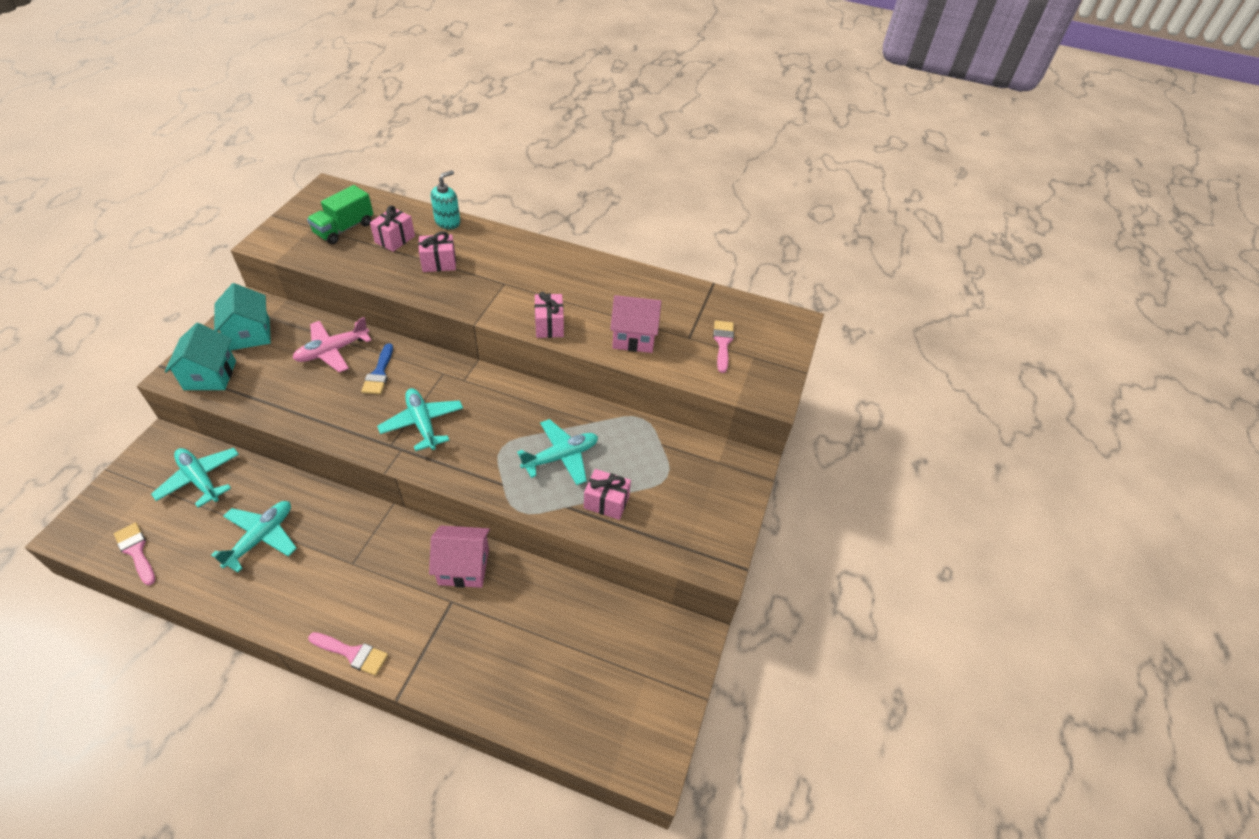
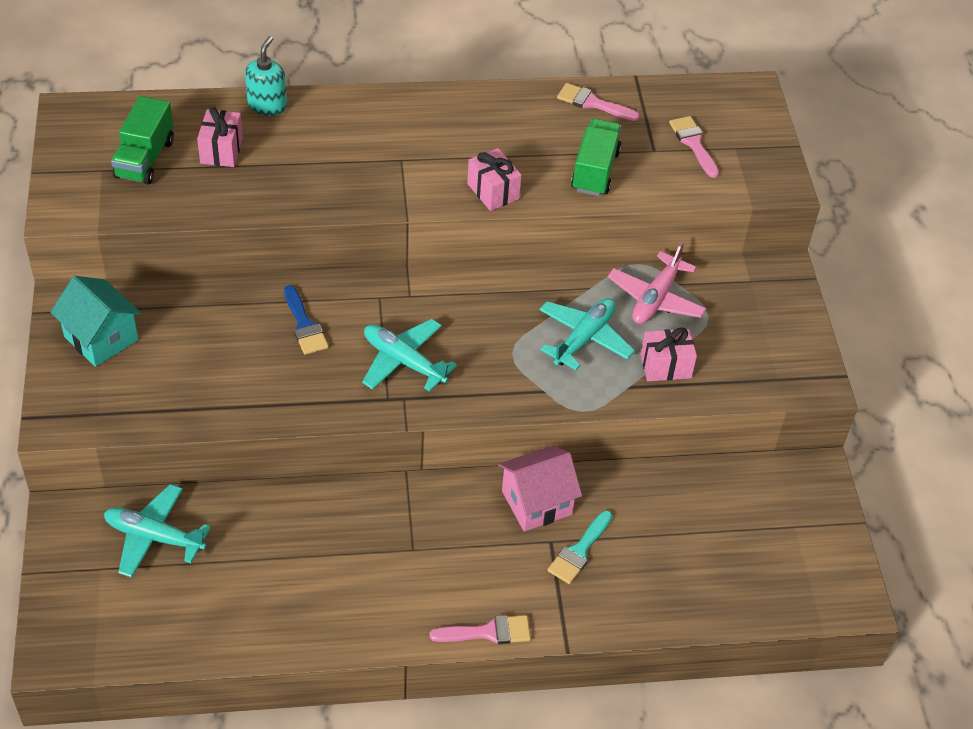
camera: 25 degrees left, 0 degrees up
(136, 551) = (153, 639): pink brush -> pink brush (592, 103)
(210, 375) = (100, 404): turquoise house -> none
(261, 538) = (286, 566): turquoise plane -> none
(332, 351) = (224, 320): pink plane -> pink plane (656, 298)
(439, 263) = (302, 162): pink gift -> none
(466, 619) = (579, 551): none -> turquoise brush
(634, 337) = (595, 171): pink house -> green truck

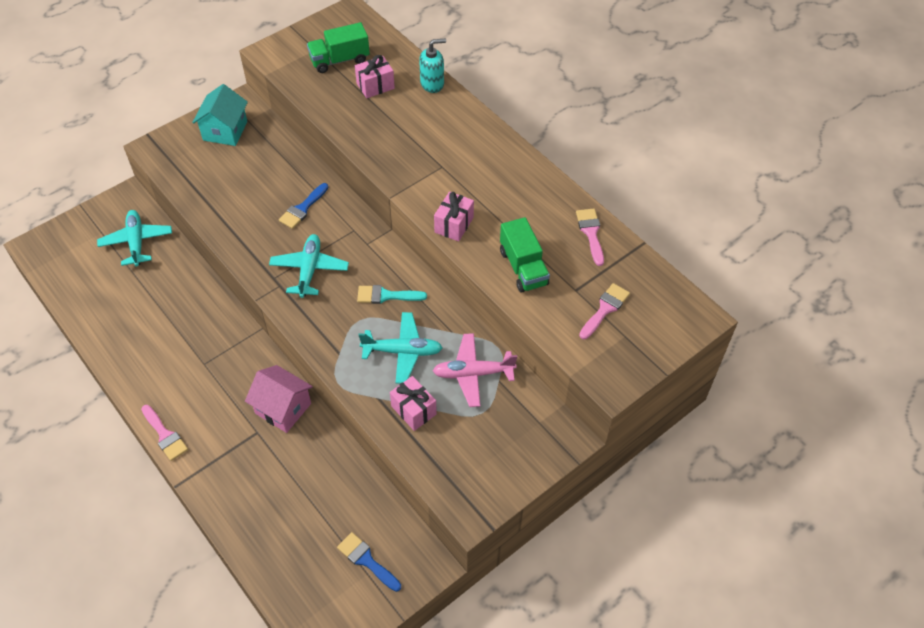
camera: 60 degrees right, 5 degrees up
(579, 551) = (259, 452): turquoise brush -> turquoise brush (386, 295)
(595, 171) = (523, 268): green truck -> green truck turned 90 degrees clockwise
(779, 519) = (367, 560): none -> blue brush

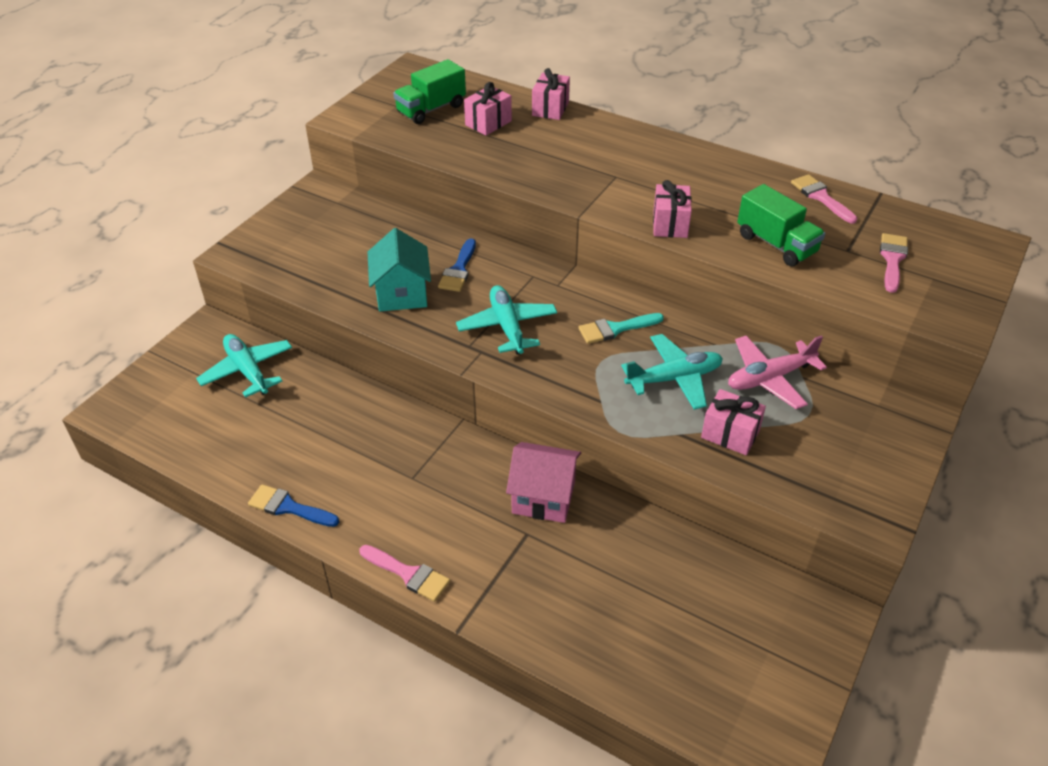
camera: 20 degrees left, 10 degrees down
(225, 131) = (316, 218): turquoise house -> turquoise house (402, 294)
(367, 560) = (758, 635): blue brush -> blue brush (289, 507)
(432, 84) = (550, 109): turquoise soap dispenser -> pink gift

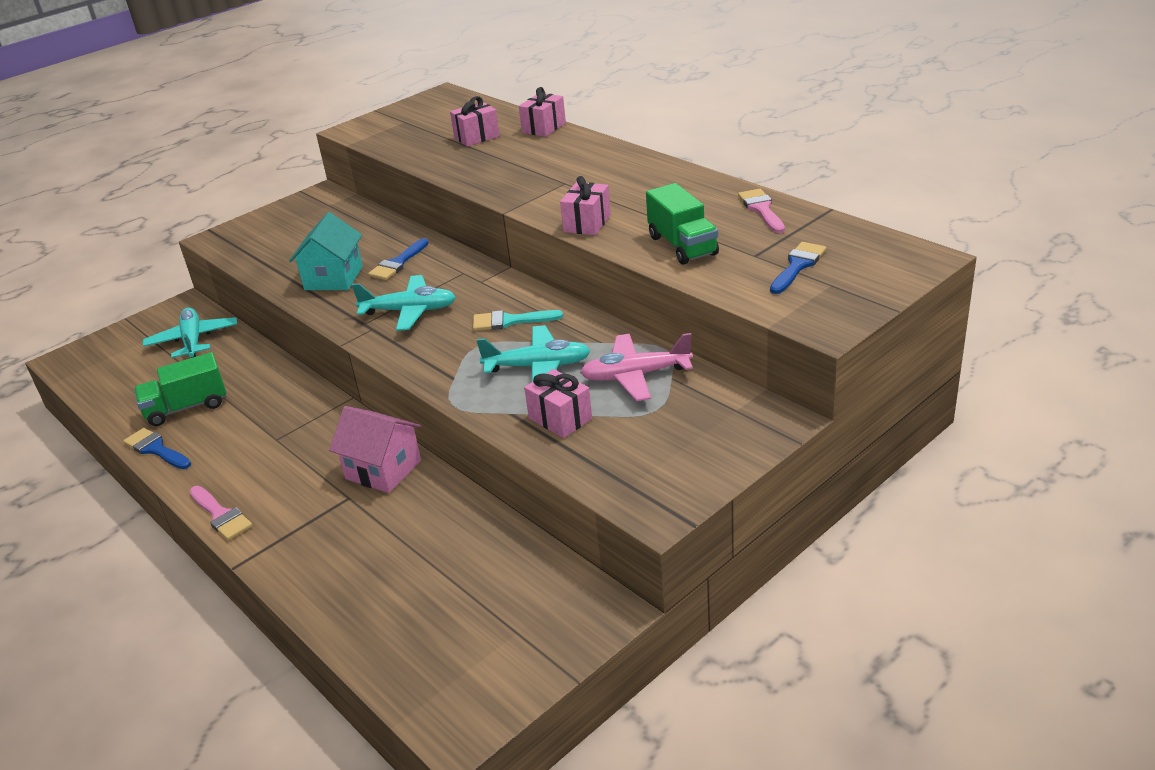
camera: 20 degrees right, 10 degrees down
(431, 109) = (433, 125): green truck -> green truck (187, 407)
(507, 327) = (409, 311): turquoise plane -> turquoise plane turned 90 degrees clockwise
(892, 259) = (798, 266): pink brush -> blue brush

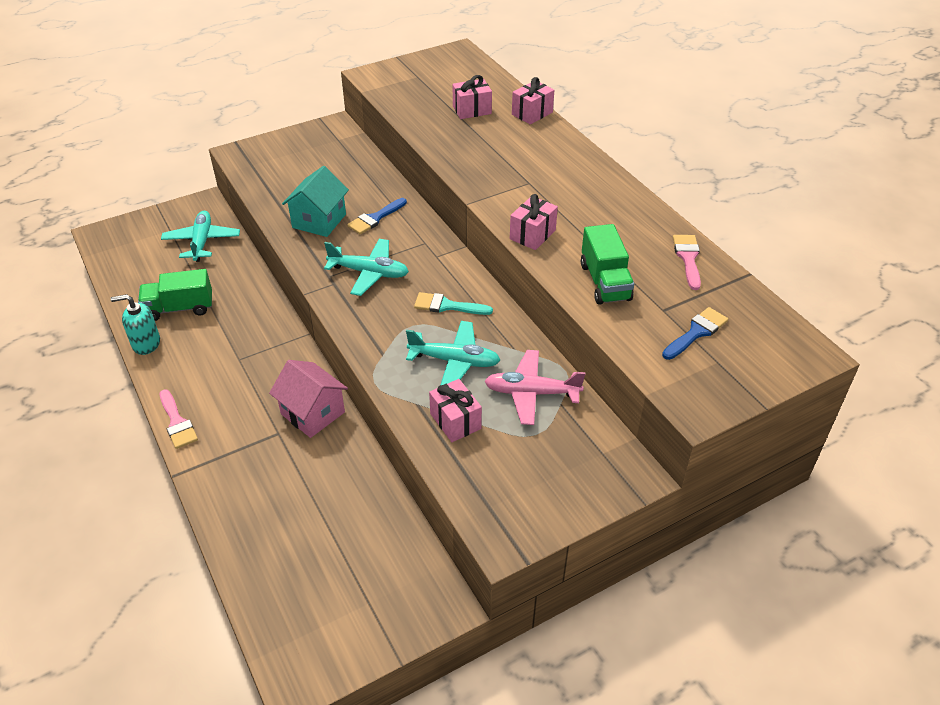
camera: 10 degrees right, 10 degrees up
(156, 449) = (146, 343): blue brush -> turquoise soap dispenser

